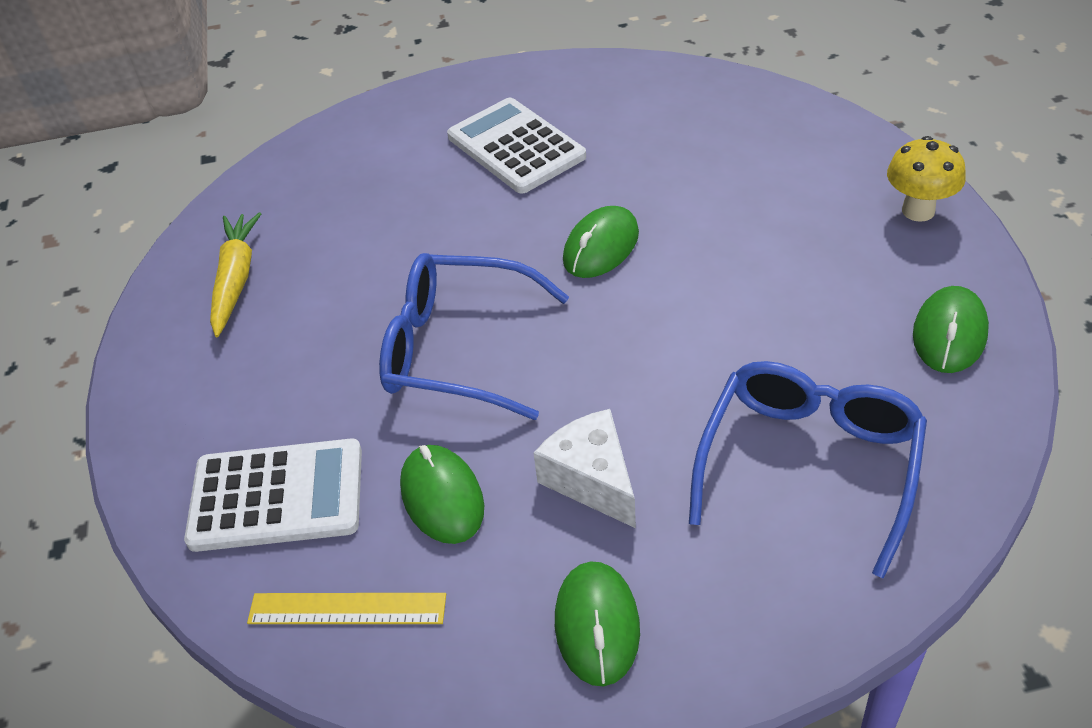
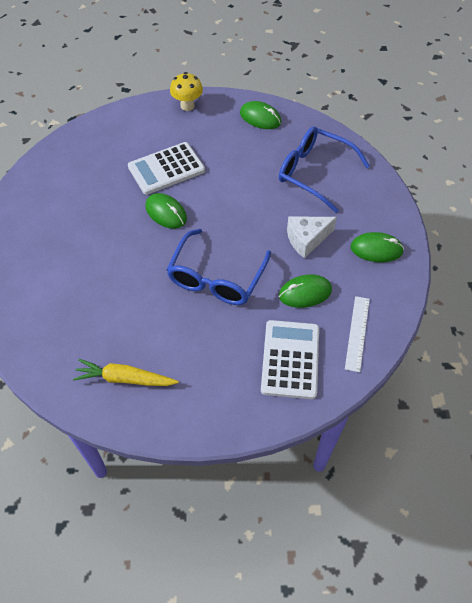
camera: 85 degrees left, 10 degrees up
(347, 609) = (357, 333): yellow ruler -> white ruler
(516, 147) = (69, 235): white calculator -> white calculator (166, 169)

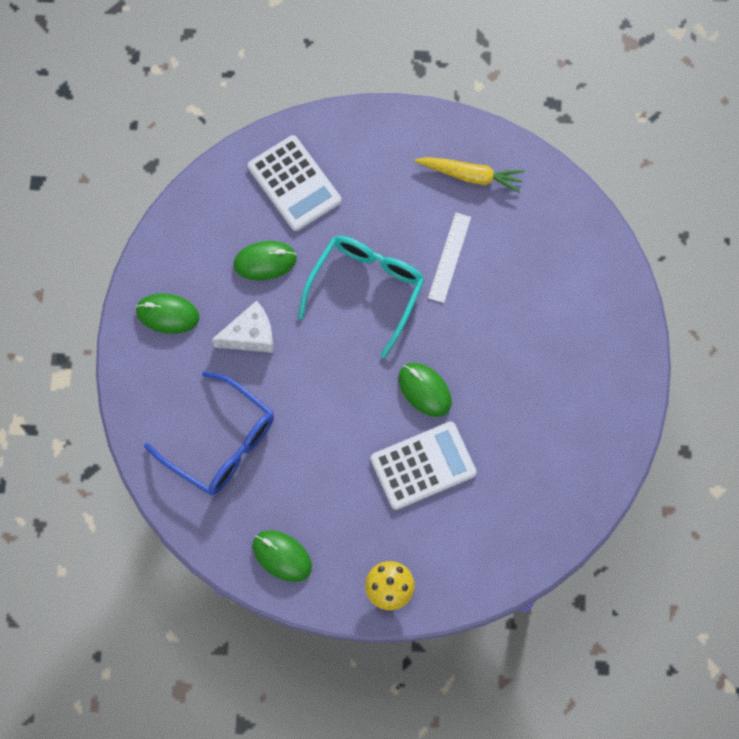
camera: 175 degrees left, 15 degrees up
(216, 278) = (366, 289): blue glasses -> turquoise glasses
(290, 359) = (294, 183): white calculator -> white calculator turned 45 degrees counterclockwise
(357, 333) = (215, 208): white ruler -> white ruler (449, 257)

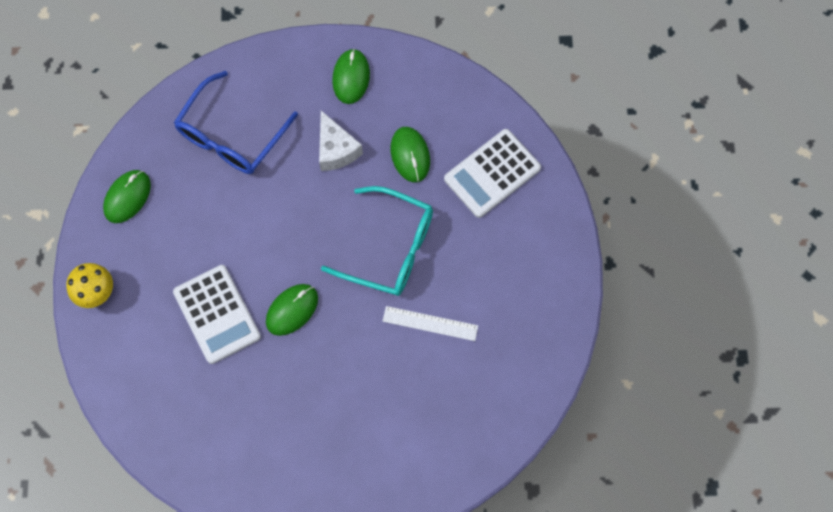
camera: 85 degrees right, 0 degrees up
(471, 176) = (519, 338): yellow carrot -> none

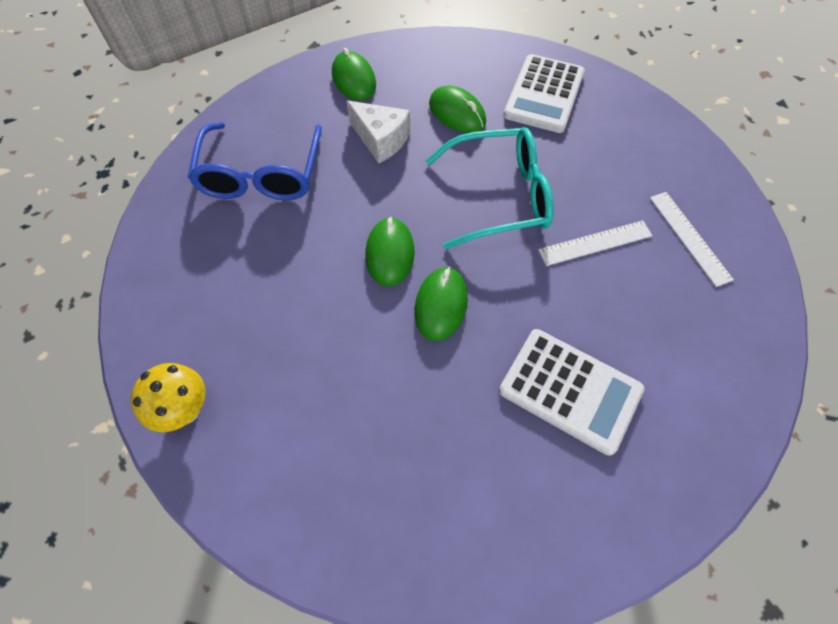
camera: 30 degrees left, 10 degrees down
(127, 197) = (171, 285): green mouse -> green mouse (390, 253)
(217, 314) = (356, 354): white calculator -> white calculator (570, 390)
(501, 357) = (689, 237): none -> white ruler

